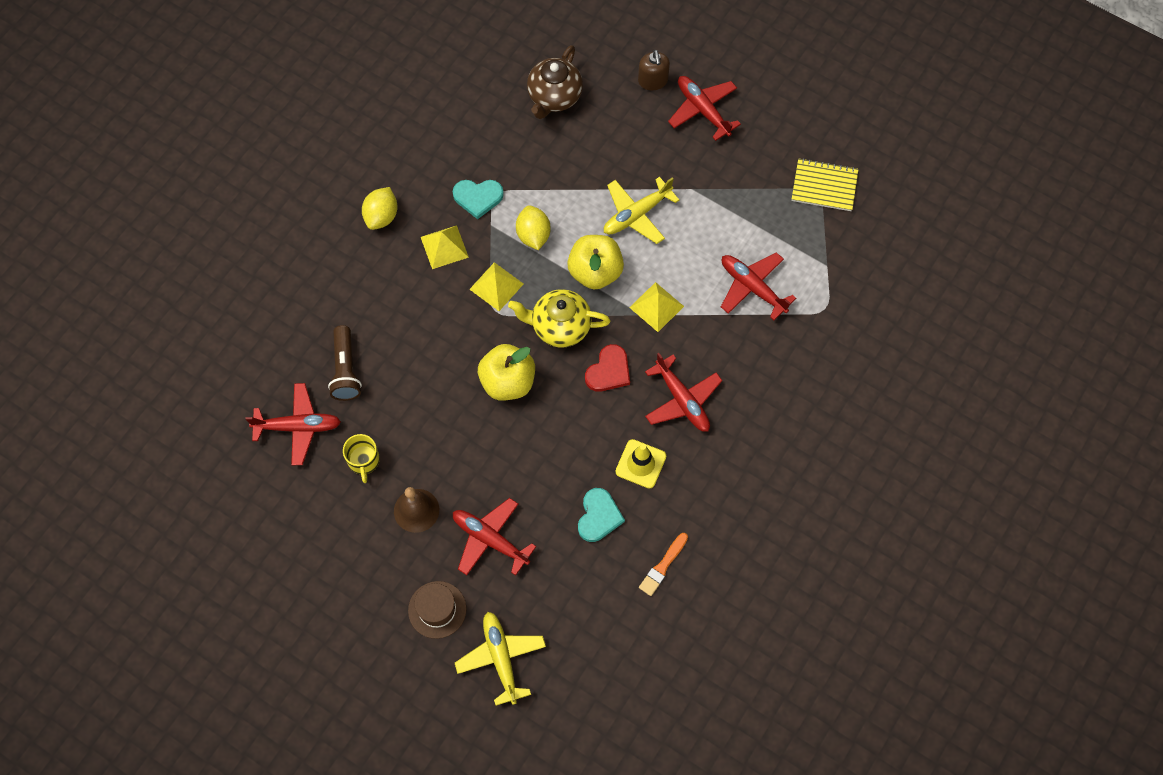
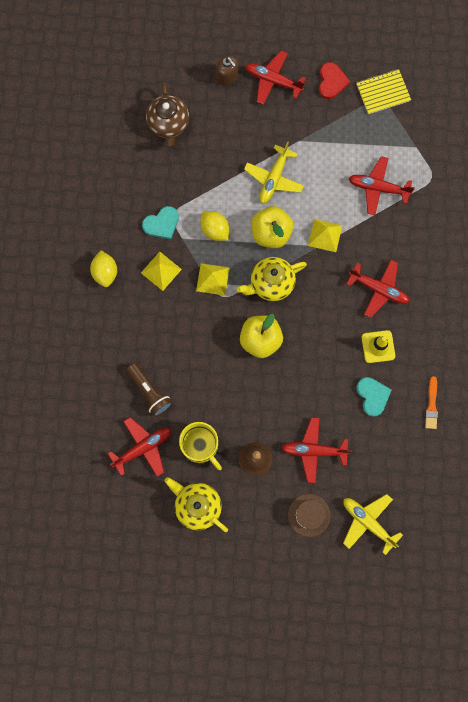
camera: 30 degrees left, 10 degrees up
(316, 525) = (197, 506): none -> yellow teapot
(363, 461) = (200, 446): yellow mug -> yellow mug, size x1.53
(609, 371) = (320, 296): red heart -> red heart (331, 82)

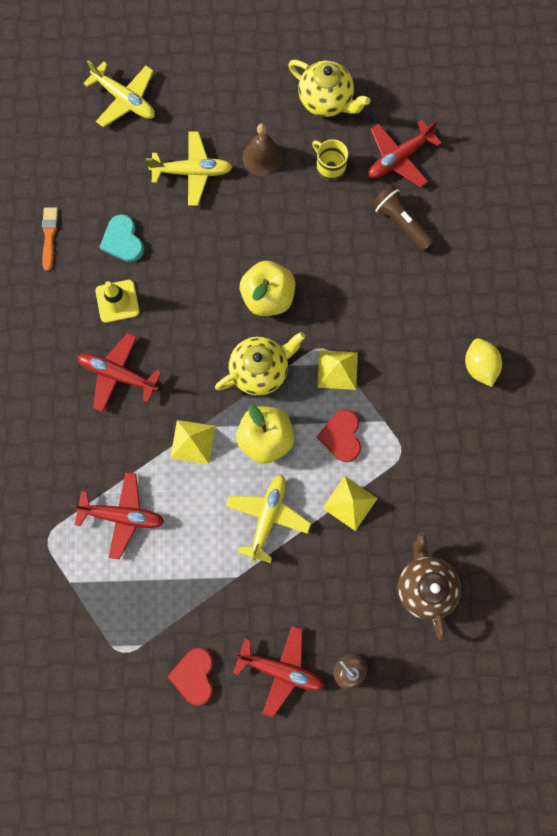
camera: 175 degrees right, 0 degrees up
(161, 271) = (406, 375): yellow pyramid -> yellow pyramid (349, 503)
(162, 224) = (414, 438): turquoise heart -> none
(200, 446) = (330, 166): yellow mug -> yellow mug, size x0.66
(215, 230) = (341, 436): yellow lemon -> red heart
(309, 515) = (194, 102): brown hat -> none
(314, 450) = (192, 172): red plane -> yellow plane
(383, 92) = (118, 665): yellow notebook -> none

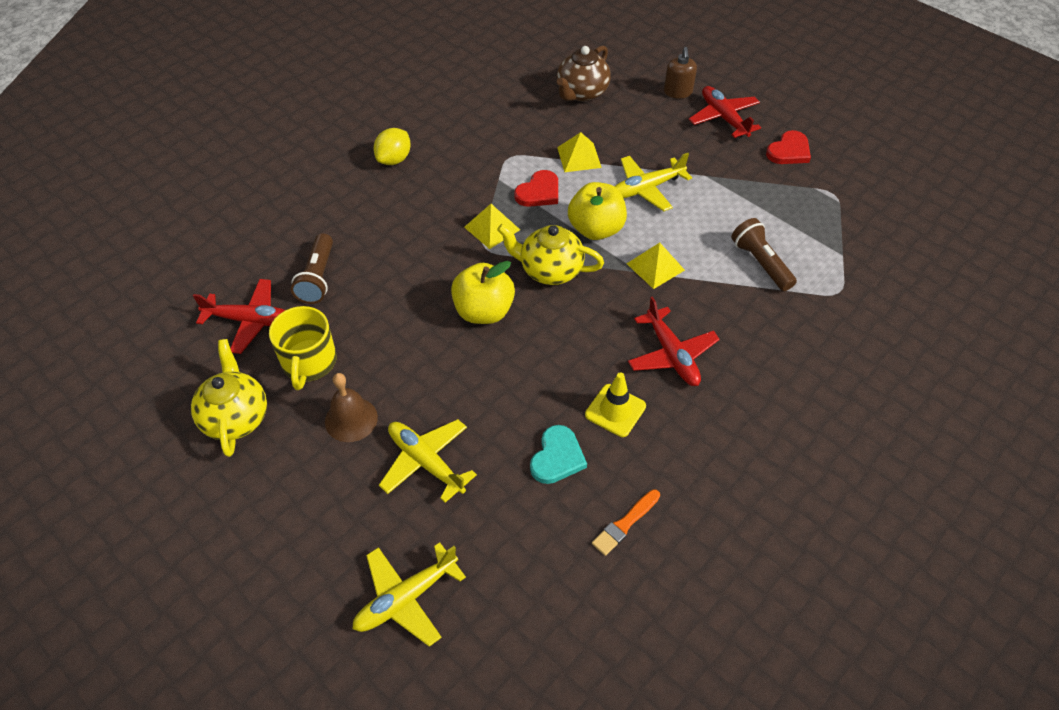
camera: 135 degrees left, 25 degrees down
(122, 516) = (760, 263): red plane -> brown flashlight
(125, 100) = (405, 598): yellow plane -> yellow plane turned 120 degrees counterclockwise
(330, 166) = (309, 362): yellow mug -> yellow mug, size x1.53

